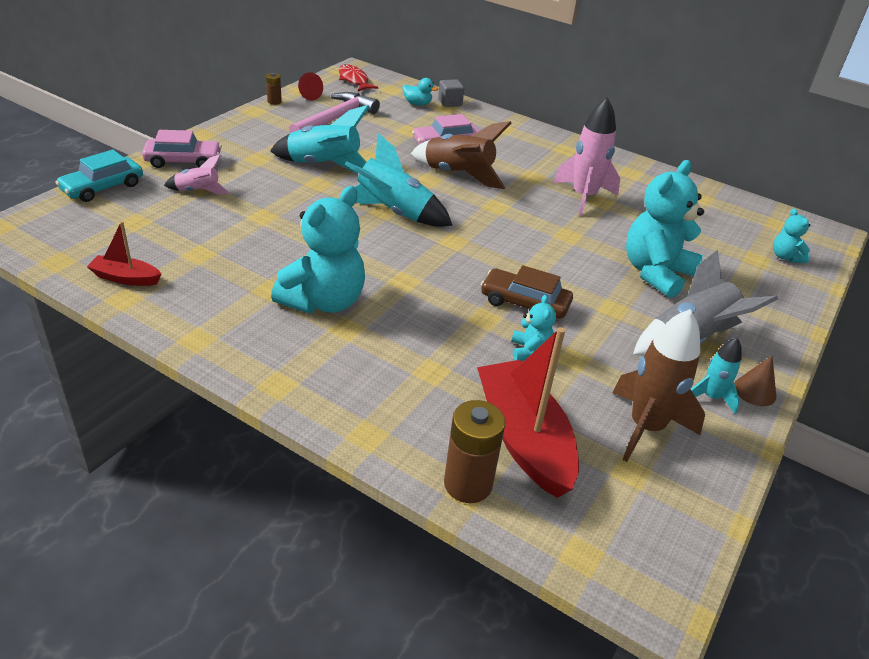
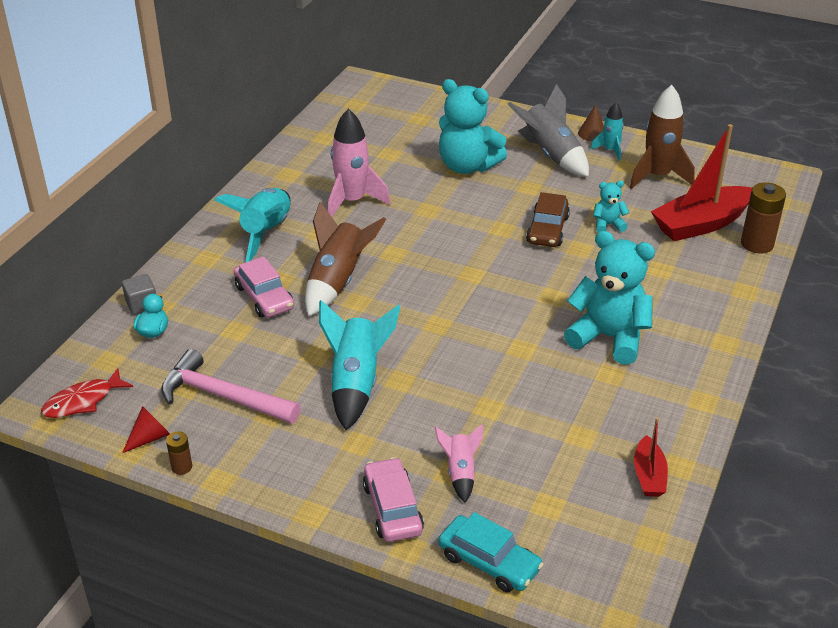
camera: 95 degrees left, 0 degrees up
(394, 212) = (437, 317): turquoise rocket -> turquoise rocket (266, 233)
(785, 257) = (409, 105): turquoise teddy bear -> none

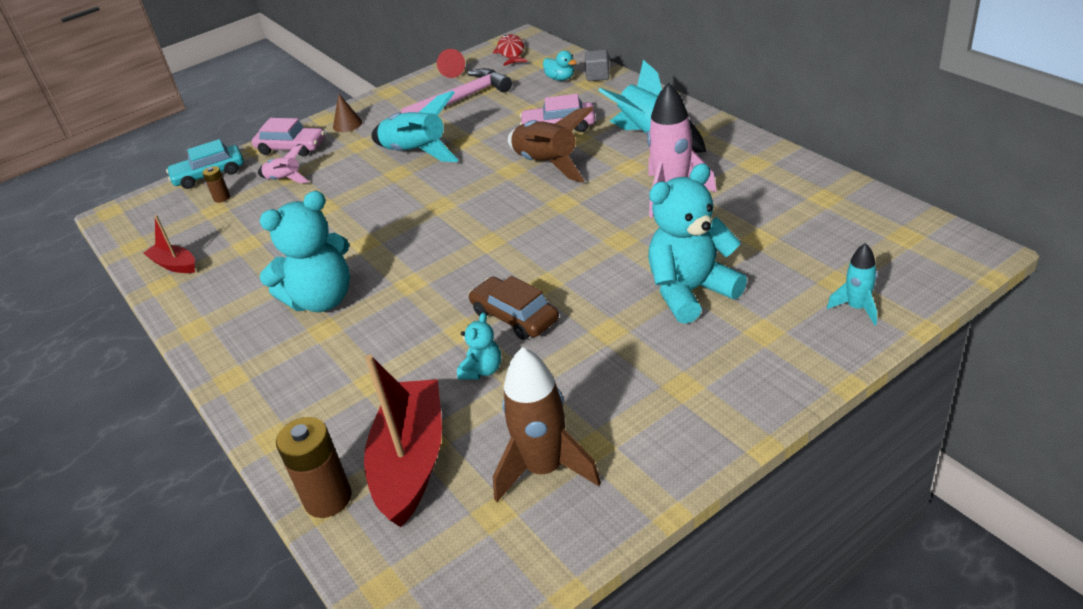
camera: 125 degrees right, 0 degrees up
(181, 467) = (414, 80): brown battery -> brown battery (222, 198)
(550, 155) = (671, 376): grey rocket -> none
(592, 133) = (704, 445): brown cone -> brown cone (347, 124)
(610, 150) = (644, 445): turquoise rocket -> turquoise rocket (857, 308)

